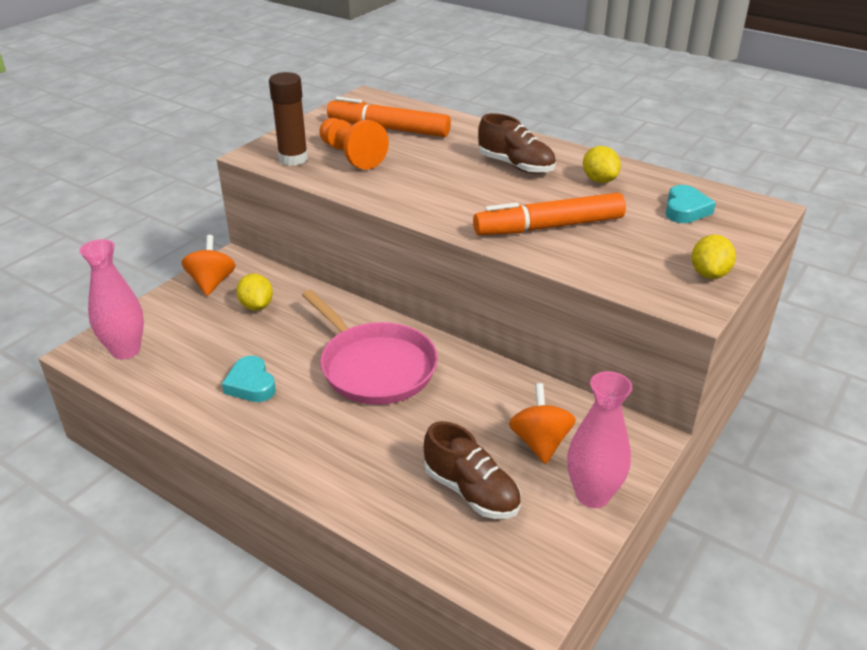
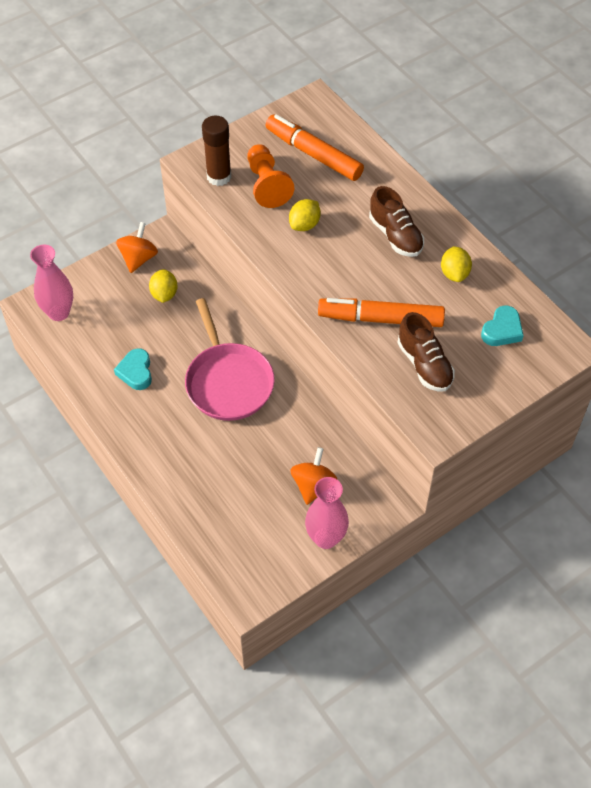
camera: 20 degrees right, 20 degrees up
(471, 491) = (247, 509): brown shoe -> brown shoe (424, 364)
(709, 274) = (471, 406): yellow lemon -> yellow lemon (304, 225)

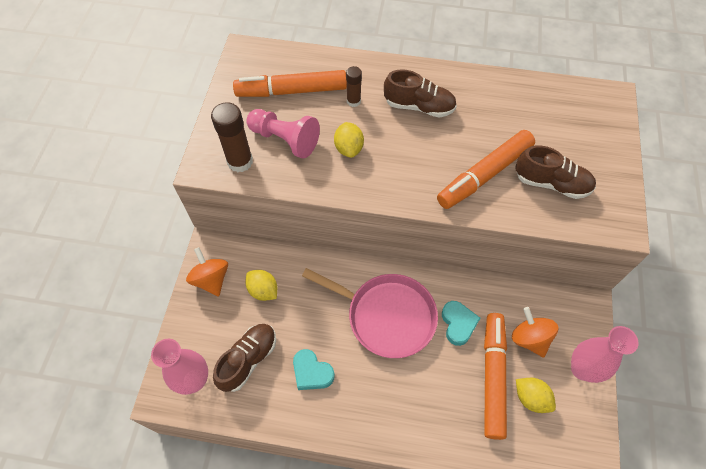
camera: 45 degrees left, 5 degrees up
(105, 329) = (248, 360): none -> brown shoe
(254, 483) = (492, 376): none -> orange marker
(267, 185) = (285, 140): orange pawn -> pink pawn
(350, 195) = (353, 101): none -> brown glue stick
(454, 273) = (488, 103): yellow lemon -> yellow lemon (531, 398)
(502, 330) = (563, 118): turquoise heart -> turquoise heart (458, 324)

